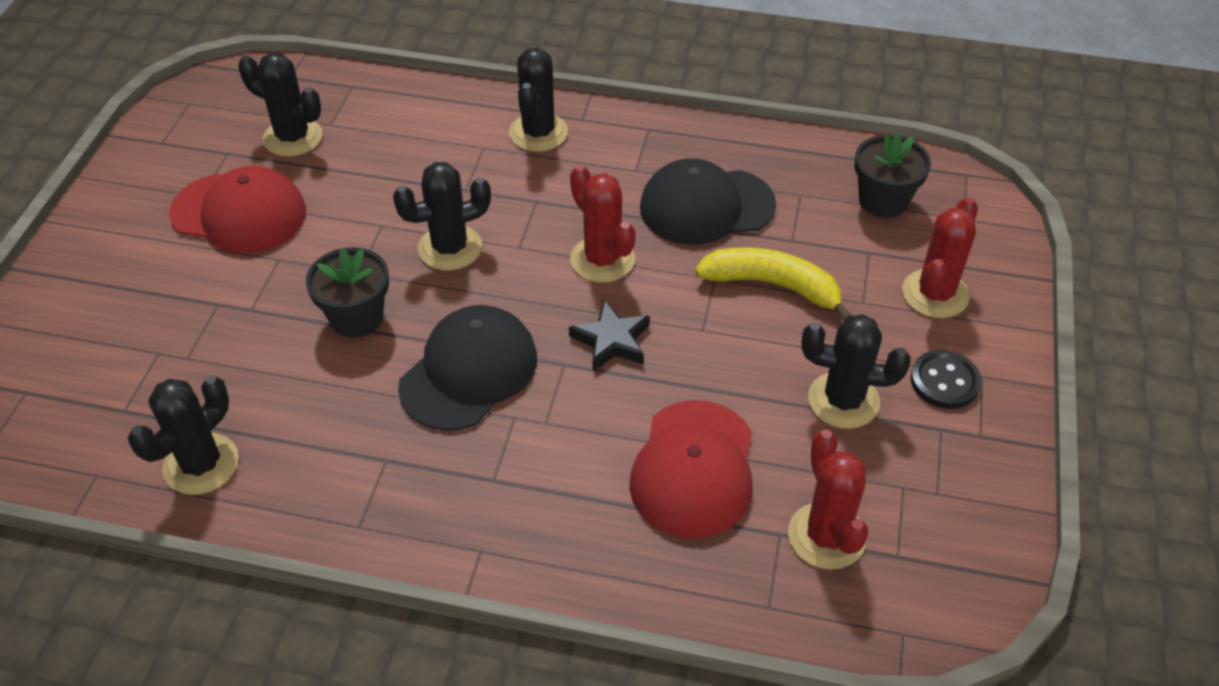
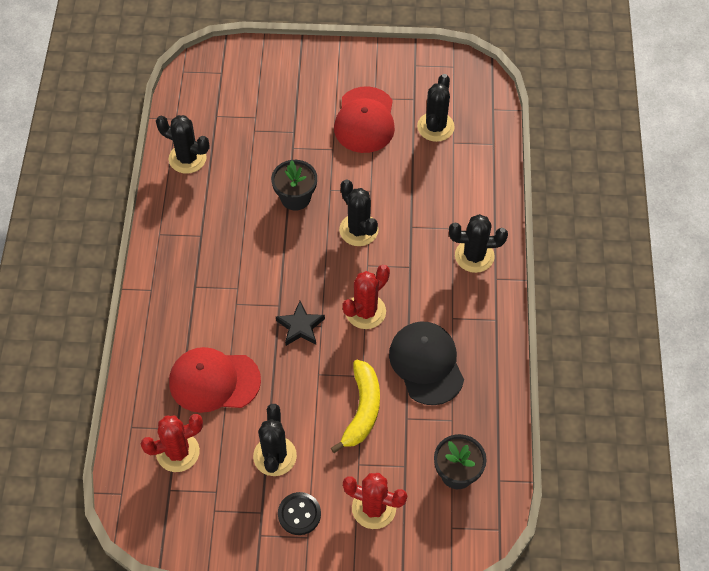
camera: 80 degrees right, 10 degrees up
(469, 371) = (265, 260): black cap -> none

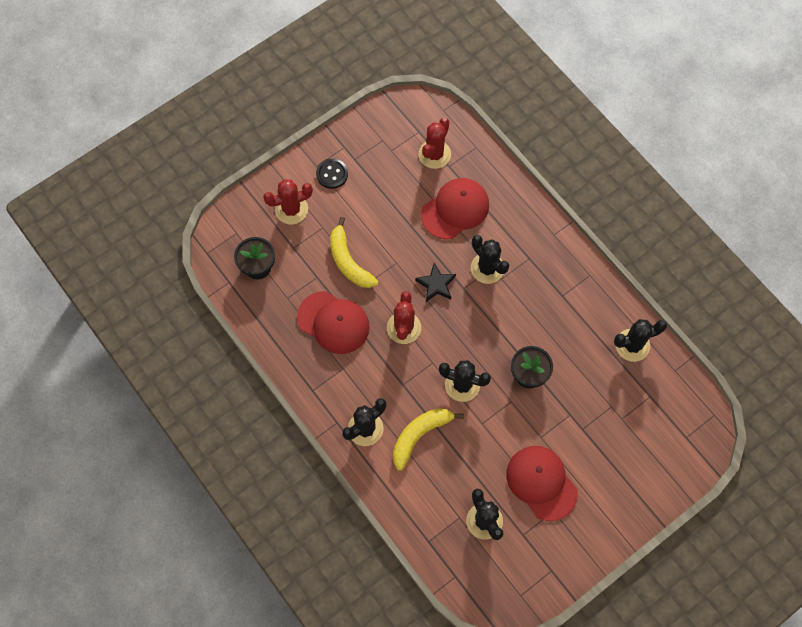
camera: 140 degrees right, 10 degrees up
(275, 456) = (376, 194): black cactus -> black cactus (487, 268)
(426, 364) = (333, 322): black cap -> red cap
(432, 219) = (419, 435): none -> yellow banana

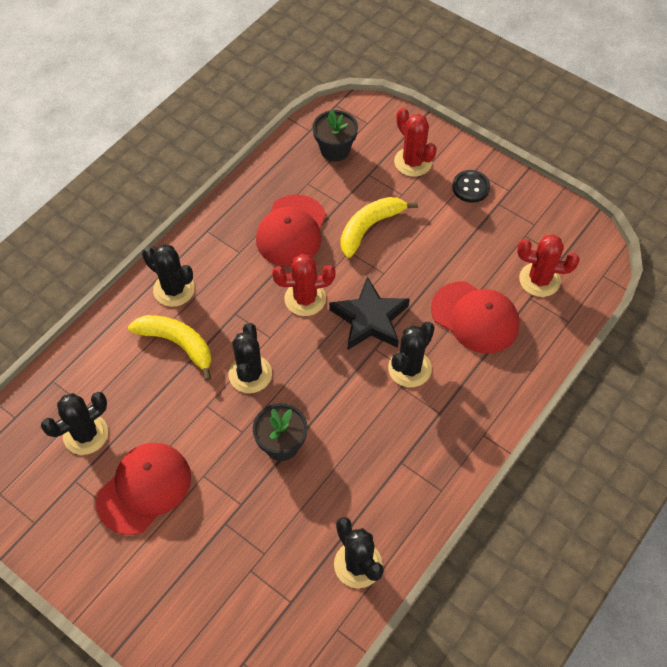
camera: 75 degrees right, 10 degrees down
(436, 284) = (370, 319): black star -> black star, size x1.59

